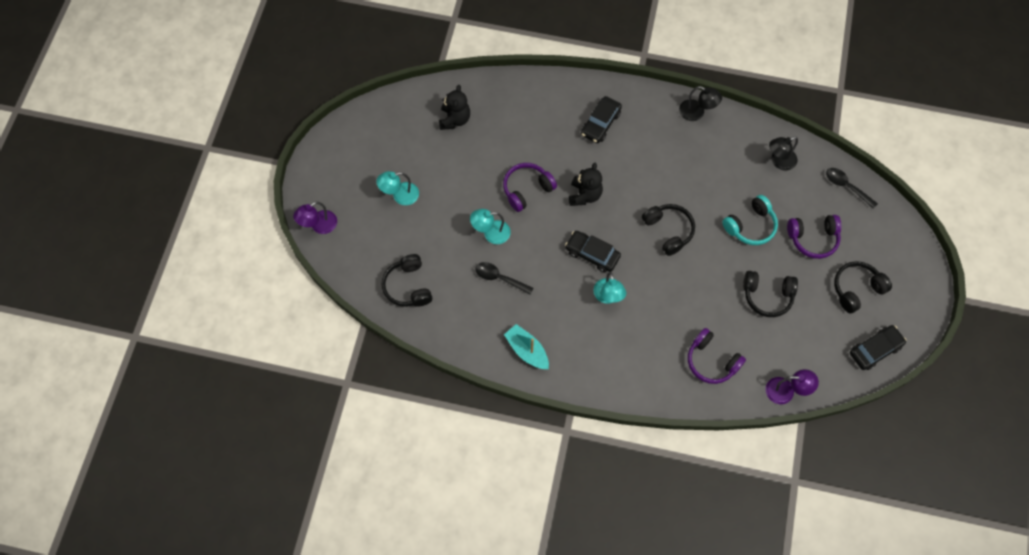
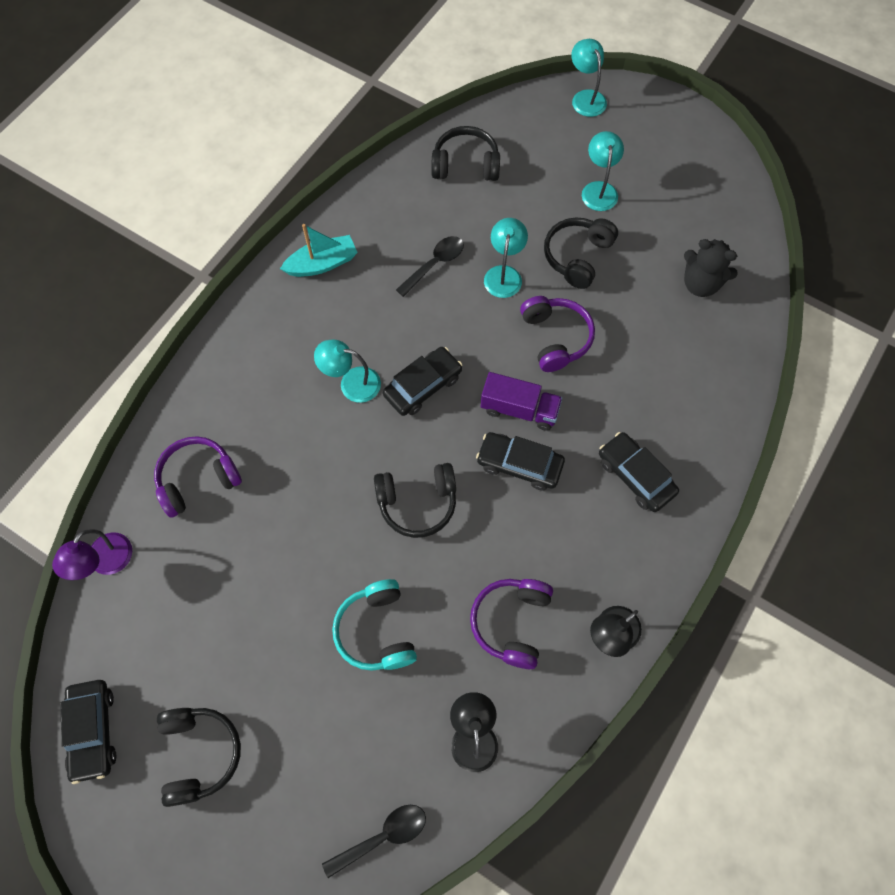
camera: 110 degrees right, 0 degrees up
(319, 226) = (586, 97): purple lamp -> turquoise lamp
(584, 195) = (519, 409): black teddy bear -> purple truck
(620, 184) = (519, 464): none -> black car
(767, 296) = (253, 603): black headphones -> black headphones (577, 256)
(813, 239) = (313, 724): purple headphones -> purple headphones (511, 622)

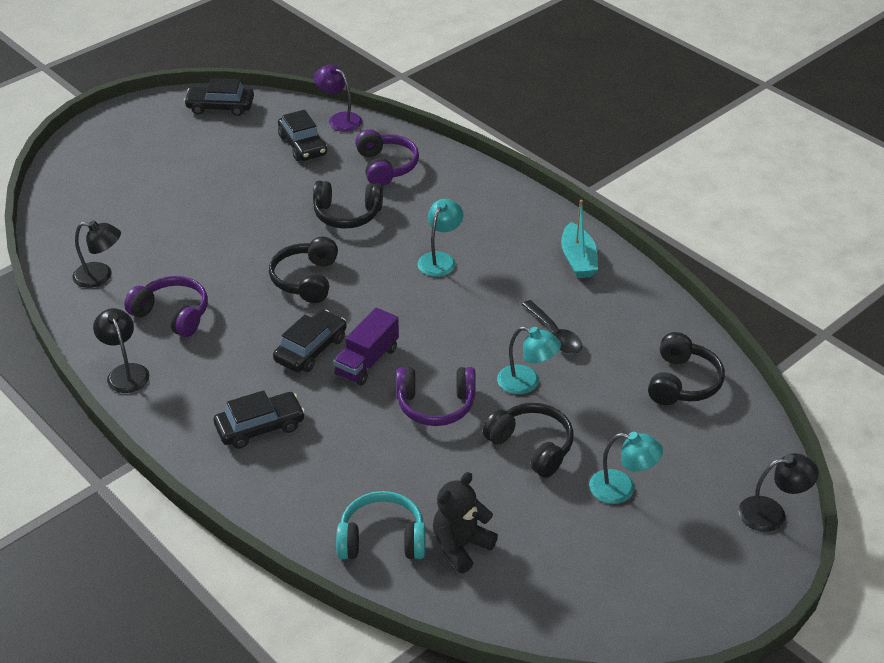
camera: 105 degrees right, 25 degrees down
(200, 753) = (176, 148): black headphones -> black headphones (347, 214)
(376, 631) = (211, 240): turquoise headphones -> turquoise headphones (382, 539)
(383, 836) = (64, 220): black spoon -> none
(423, 386) = (419, 302): black car -> black car (302, 145)
(586, 97) = (771, 513): turquoise lamp -> black lamp

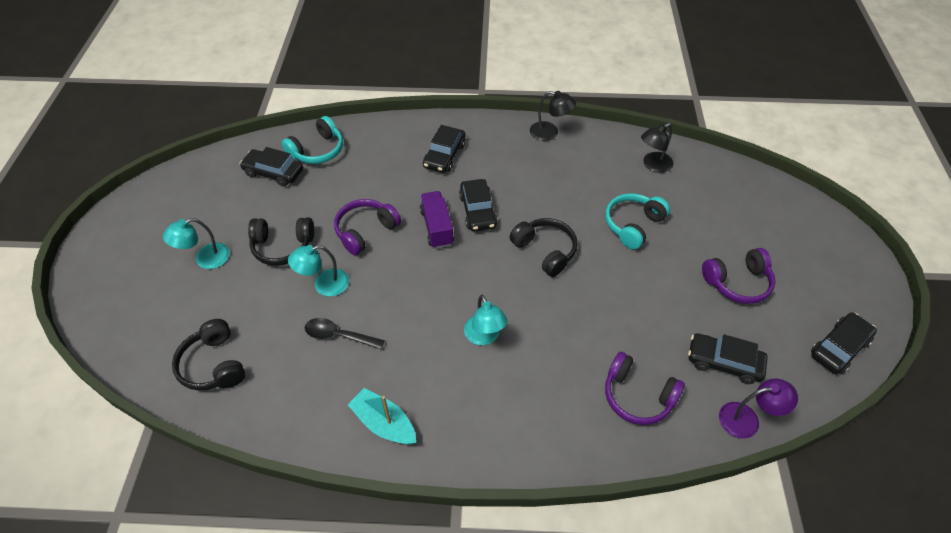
camera: 135 degrees right, 10 degrees up
(172, 314) = (580, 174): purple headphones -> purple headphones (737, 283)
(207, 248) = (633, 225): none -> turquoise headphones
(347, 214) = (596, 323): black headphones -> none
(461, 546) = (273, 172): black teddy bear -> black car
(771, 513) = (94, 308): black lamp -> none

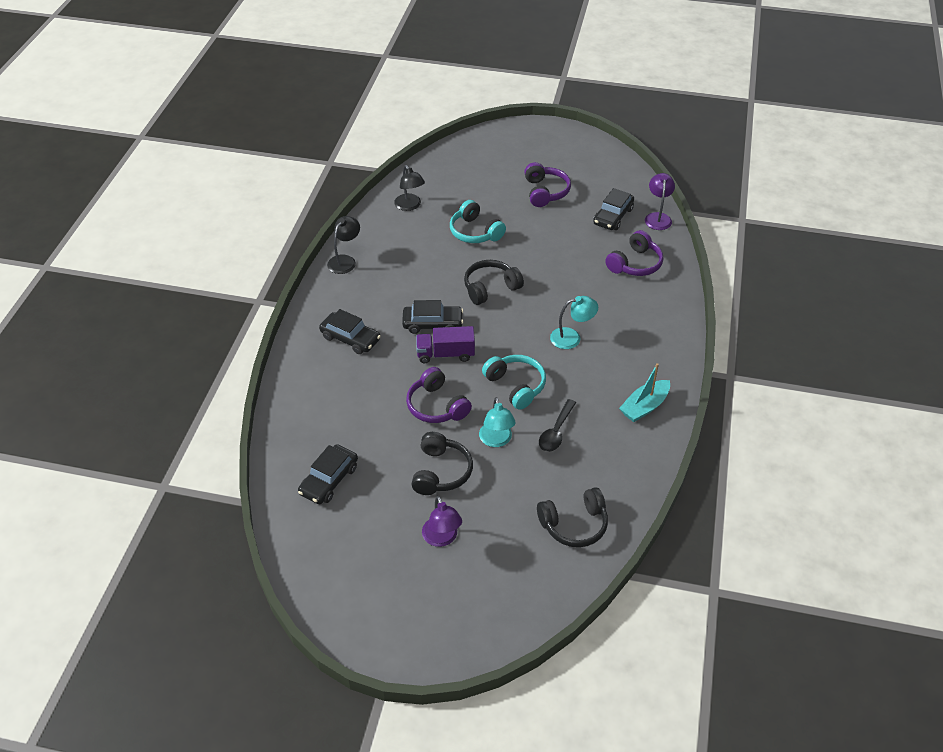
camera: 80 degrees left, 5 degrees down
(205, 259) = (442, 538): turquoise lamp -> purple lamp
(318, 150) = (307, 440): turquoise headphones -> turquoise headphones (516, 386)
(839, 348) = (608, 162): black car -> none

